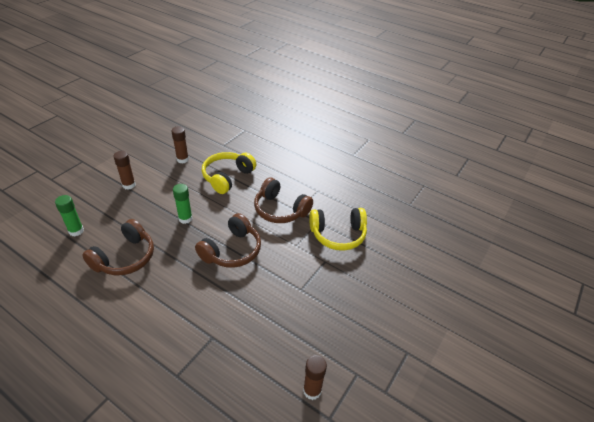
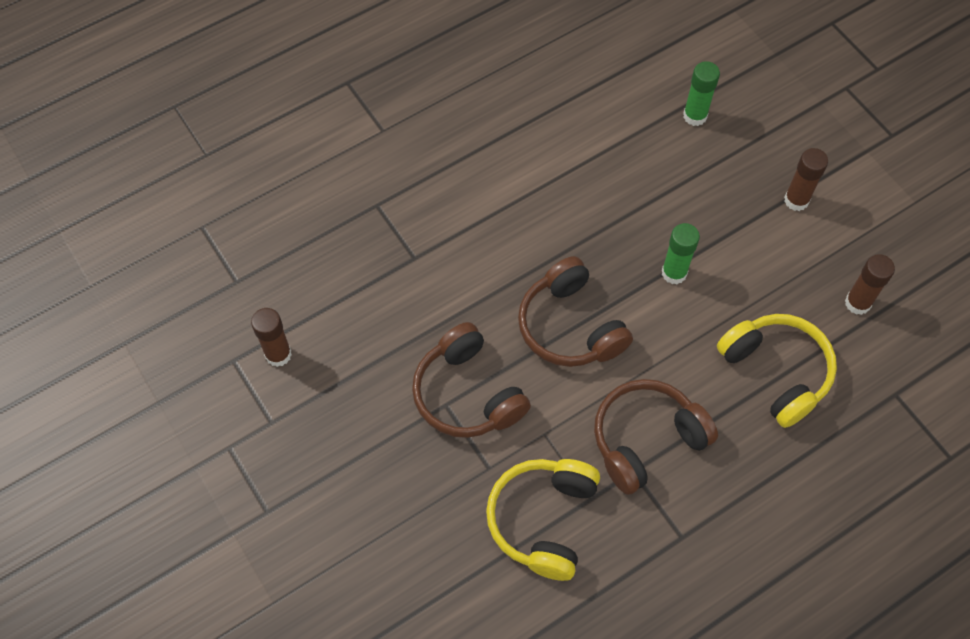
camera: 115 degrees right, 20 degrees up
(125, 257) = (611, 174): brown headphones -> brown headphones (467, 394)

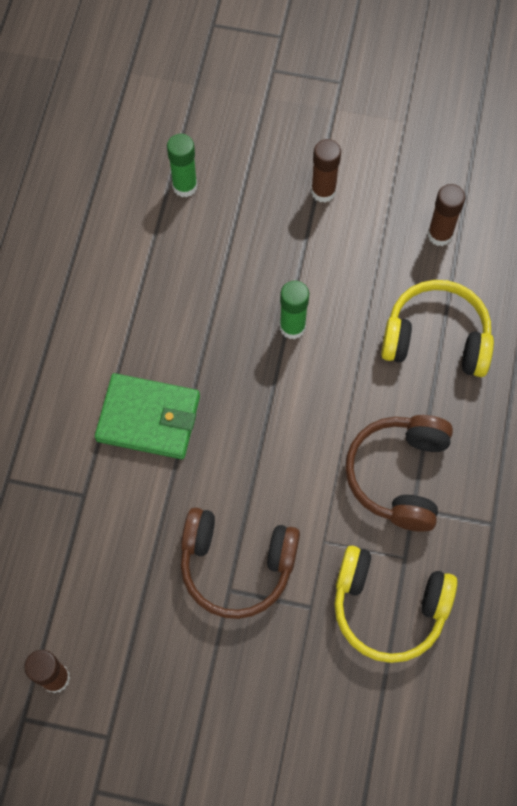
camera: 45 degrees left, 5 degrees up
(508, 246) = (148, 418): none -> green wallet
(543, 520) = (388, 607): yellow headphones -> yellow headphones turned 45 degrees counterclockwise
(570, 326) = (259, 439): brown headphones -> none

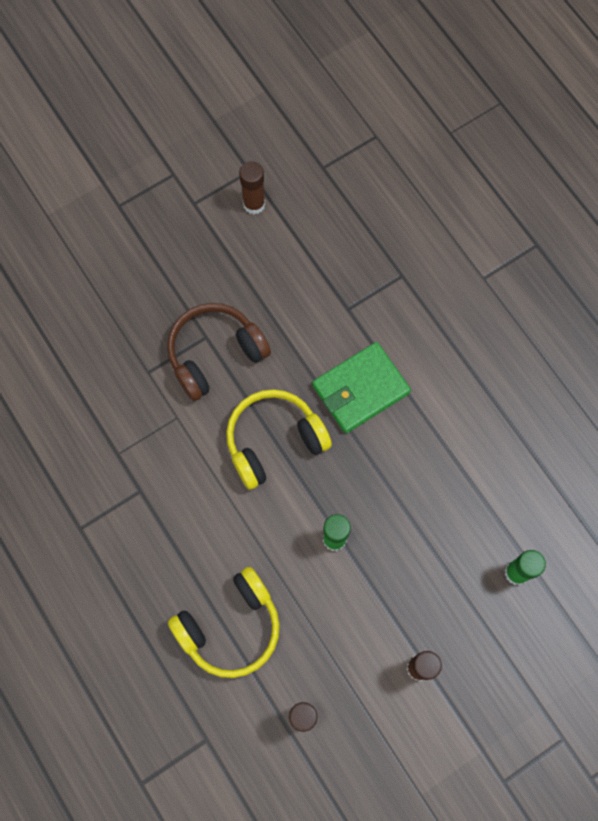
camera: 135 degrees right, 5 degrees up
(388, 607) = (100, 414): yellow headphones -> yellow headphones (274, 441)
(399, 475) = (168, 503): brown headphones -> none

